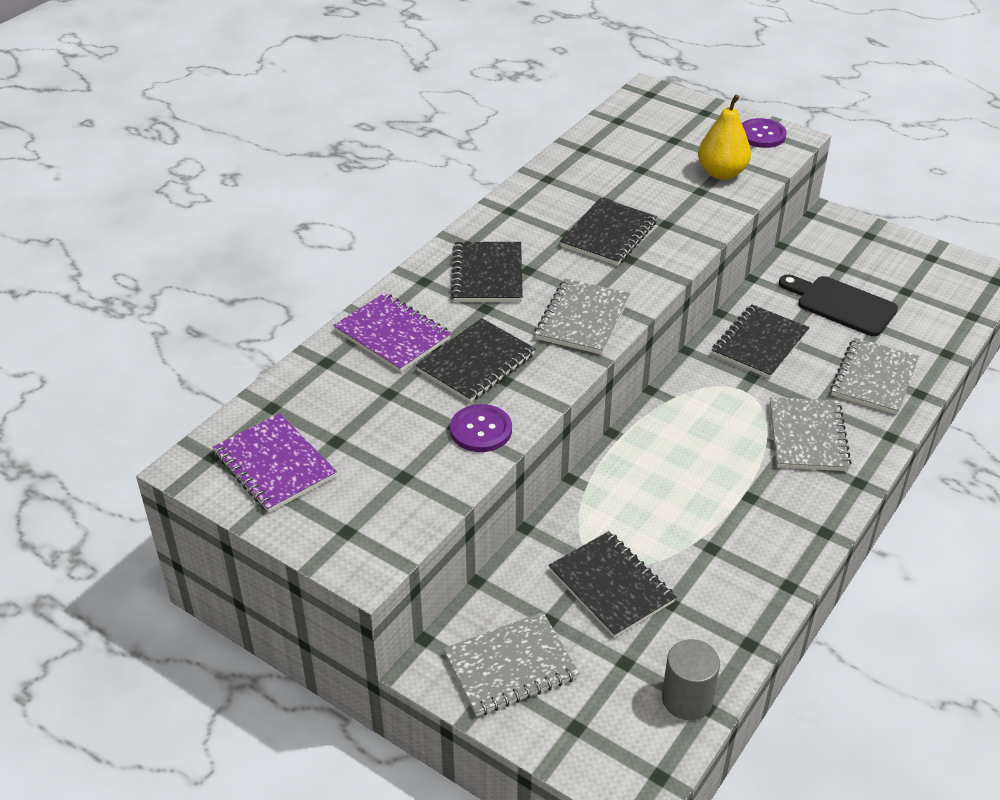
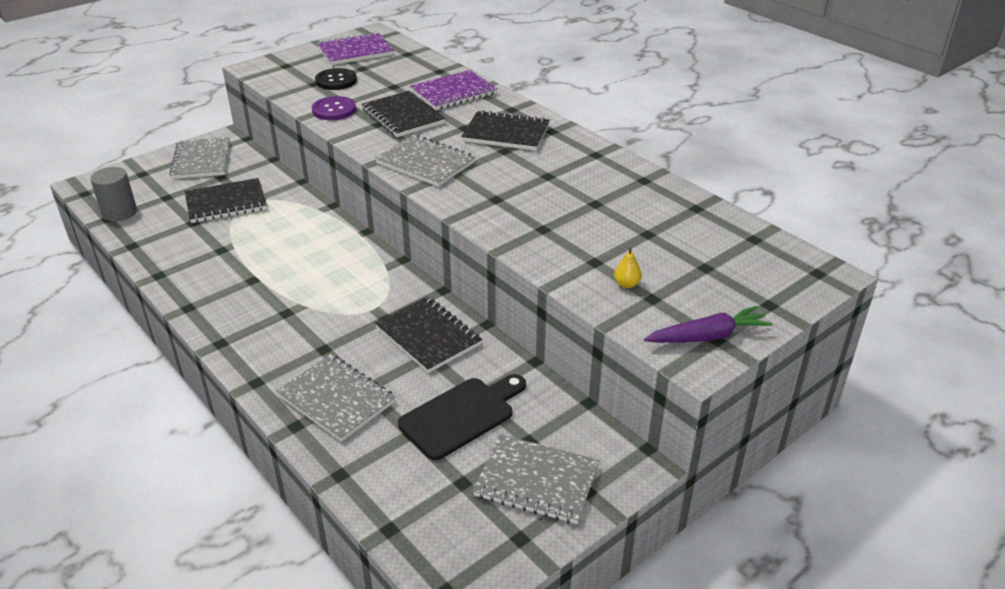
camera: 105 degrees right, 5 degrees down
(388, 455) = (336, 81): none -> black button
(609, 234) = (538, 195): black notebook -> none
(721, 173) = (626, 284): yellow pear -> yellow pear, size x0.44
(762, 135) = (708, 336): purple button -> purple carrot
(808, 437) = (291, 330): grey notebook -> grey notebook (536, 481)

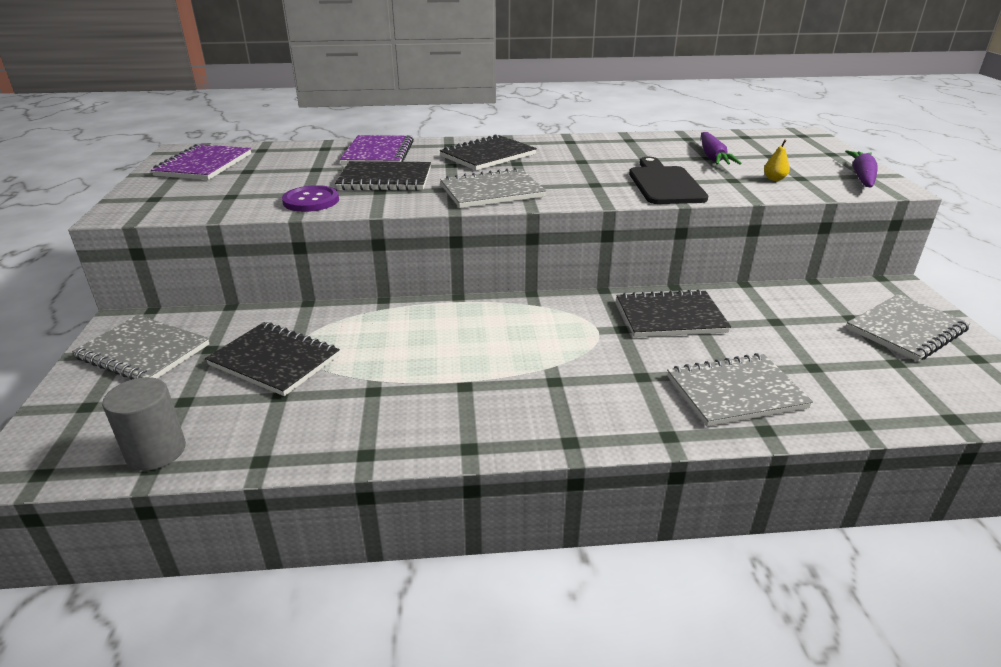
camera: 55 degrees left, 5 degrees down
(226, 203) = (275, 360): black notebook -> black notebook turned 75 degrees counterclockwise
(336, 81) = (248, 186): black button -> none
(461, 415) = (800, 335): black cutting board -> black cutting board (664, 184)
(651, 236) = (713, 157): none -> purple carrot

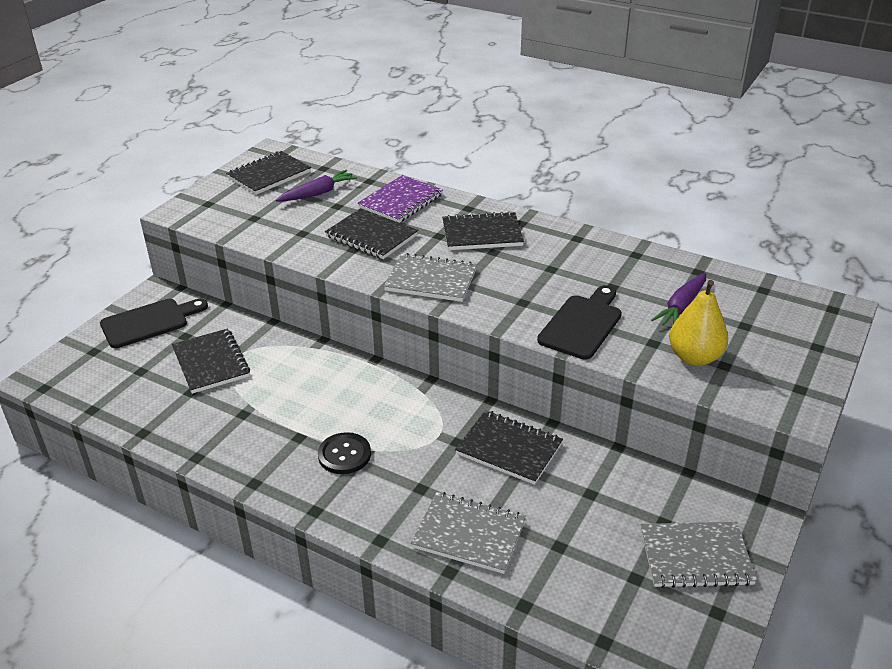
camera: 35 degrees right, 5 degrees up
(143, 352) = (149, 322): grey notebook -> black cutting board
(156, 451) = (101, 400): grey cylinder -> none
(204, 165) = (269, 175): purple notebook -> black notebook
(311, 201) = (297, 243): purple button -> none
(533, 381) = (344, 455): none -> black button
(774, 179) = (694, 357): yellow pear -> yellow pear, size x2.25
(862, 176) = (792, 388): purple carrot -> purple carrot (318, 193)

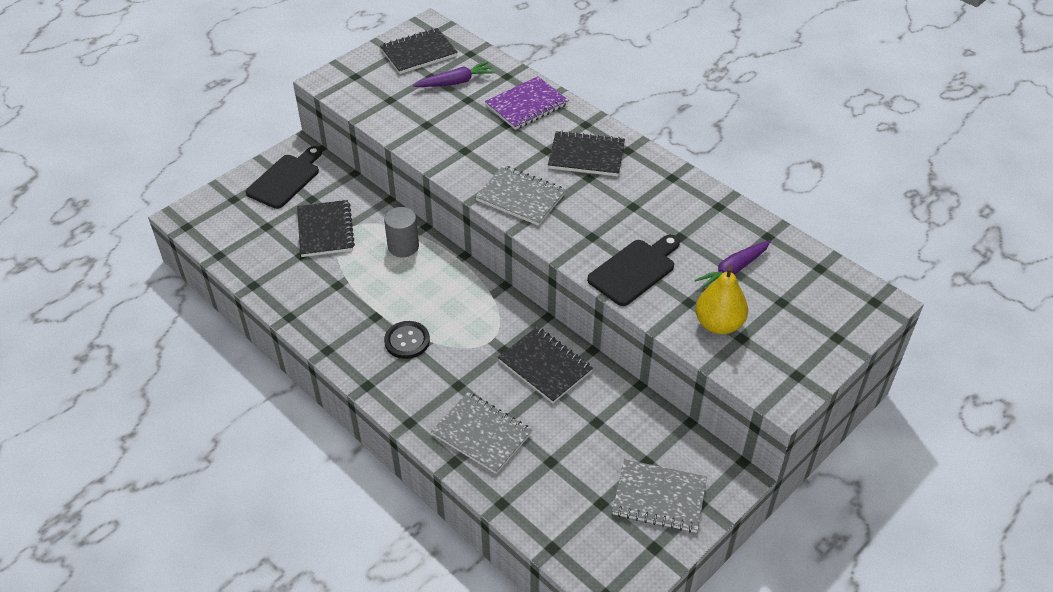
camera: 15 degrees right, 10 degrees up
(149, 322) = (286, 179): black cutting board -> black cutting board turned 45 degrees counterclockwise
(305, 363) = (403, 246): none -> grey cylinder
(371, 236) = (486, 139): black notebook -> none

